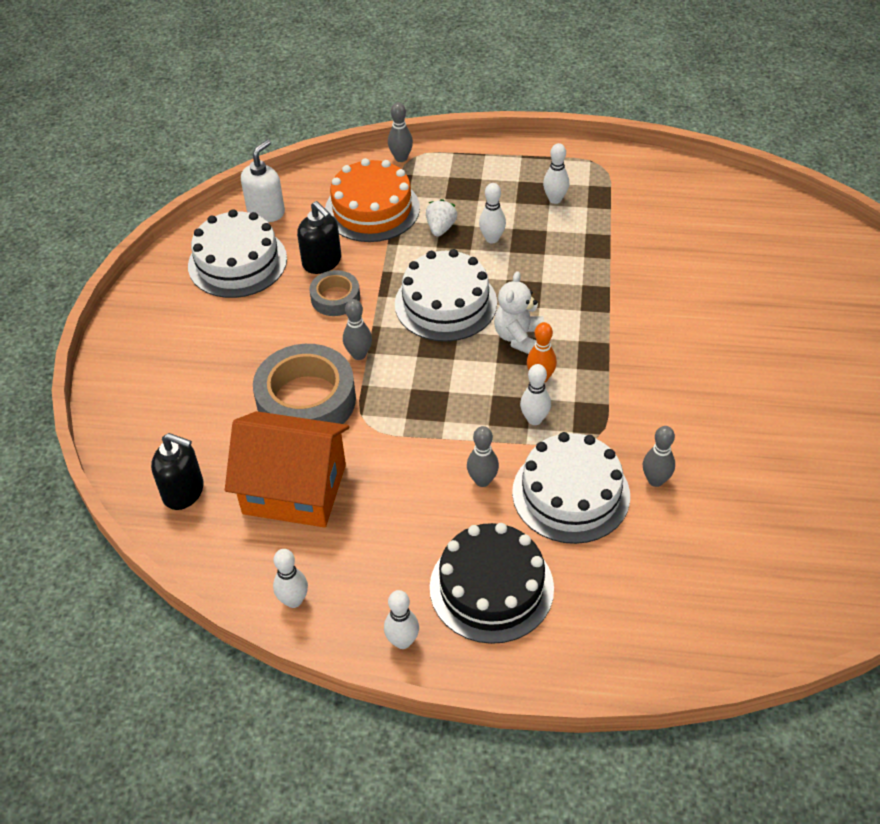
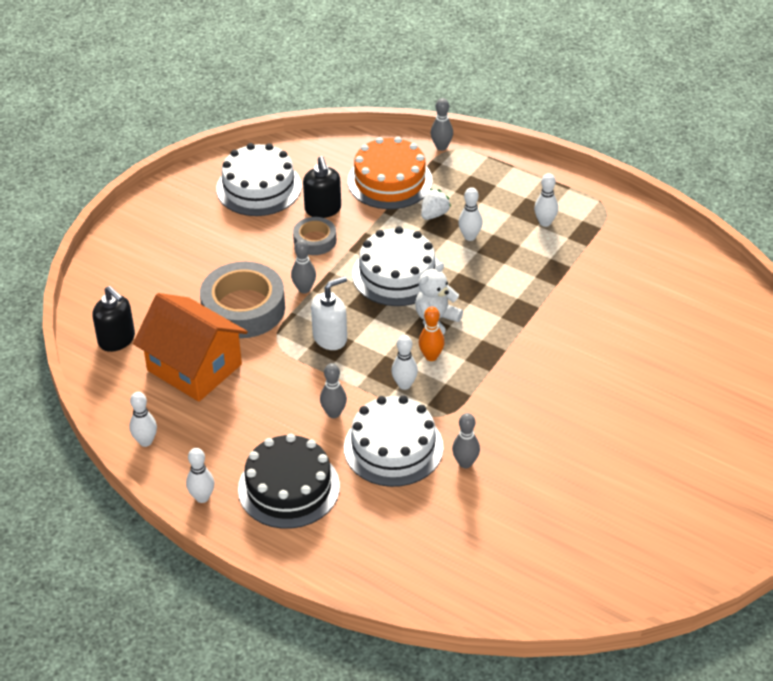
camera: 25 degrees right, 5 degrees down
(266, 211) = (306, 155): white soap dispenser -> white soap dispenser (330, 338)

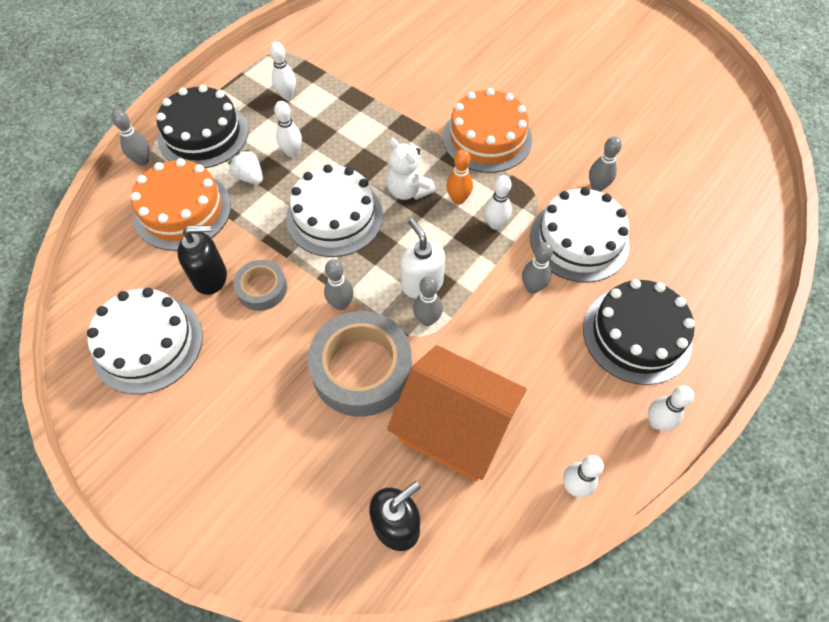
camera: 85 degrees left, 15 degrees up
(194, 367) = (454, 427): orange house -> orange house turned 75 degrees clockwise
(293, 344) = (427, 319): none -> grey bowling pin
(480, 177) = (203, 134): none -> black cake
(517, 374) = (487, 138): none -> orange cake

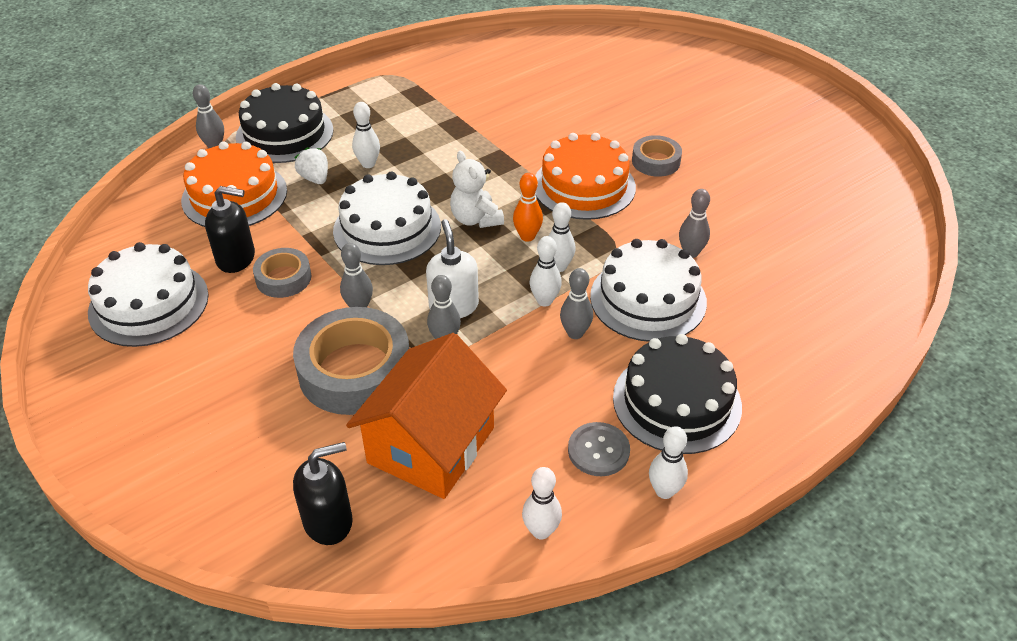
camera: 15 degrees right, 15 degrees down
(287, 95) = (385, 113): white bowling pin -> white bowling pin (544, 301)
(454, 427) = (431, 445): orange house -> orange house turned 75 degrees clockwise
(537, 101) = (656, 161): none -> grey tape
(592, 397) = (598, 450): none -> grey button

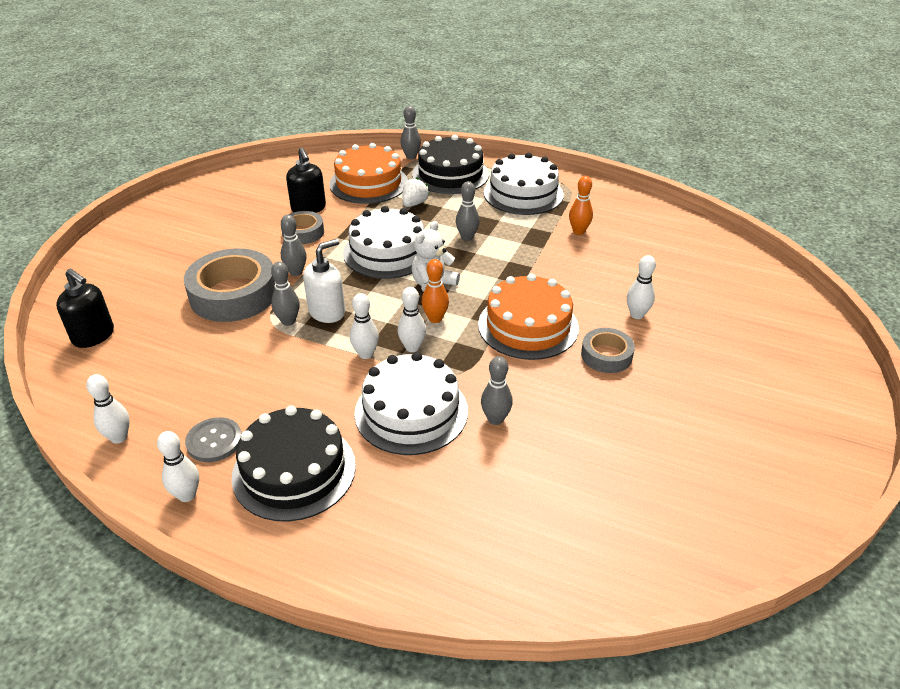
camera: 60 degrees right, 5 degrees down
(149, 303) = (246, 197): white cake -> white cake (523, 193)
(368, 164) = (451, 217): white bowling pin -> white bowling pin (637, 315)
(431, 445) = (180, 354): orange house -> none
(471, 100) = (578, 231): none -> orange bowling pin
(575, 333) = (339, 383): grey bowling pin -> grey bowling pin (467, 237)

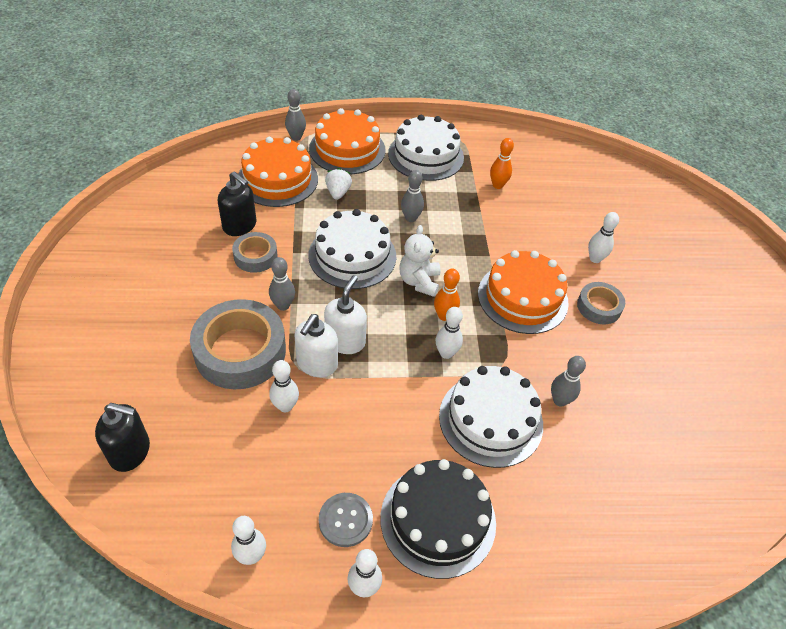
camera: 30 degrees left, 10 degrees up
(288, 321) = (317, 364): grey bowling pin -> white soap dispenser
(365, 354) = (412, 375): white bowling pin -> white bowling pin (285, 406)
(450, 174) = (347, 149): black cake -> orange cake

